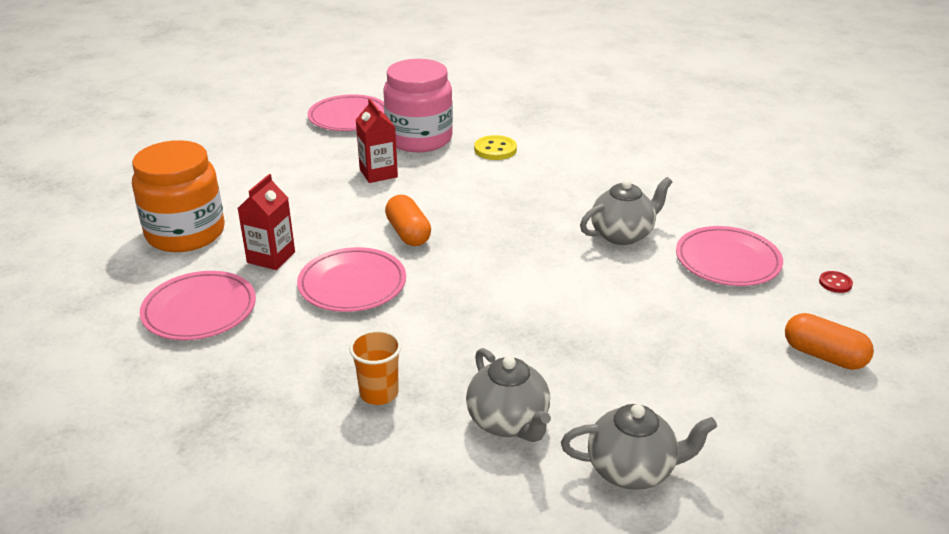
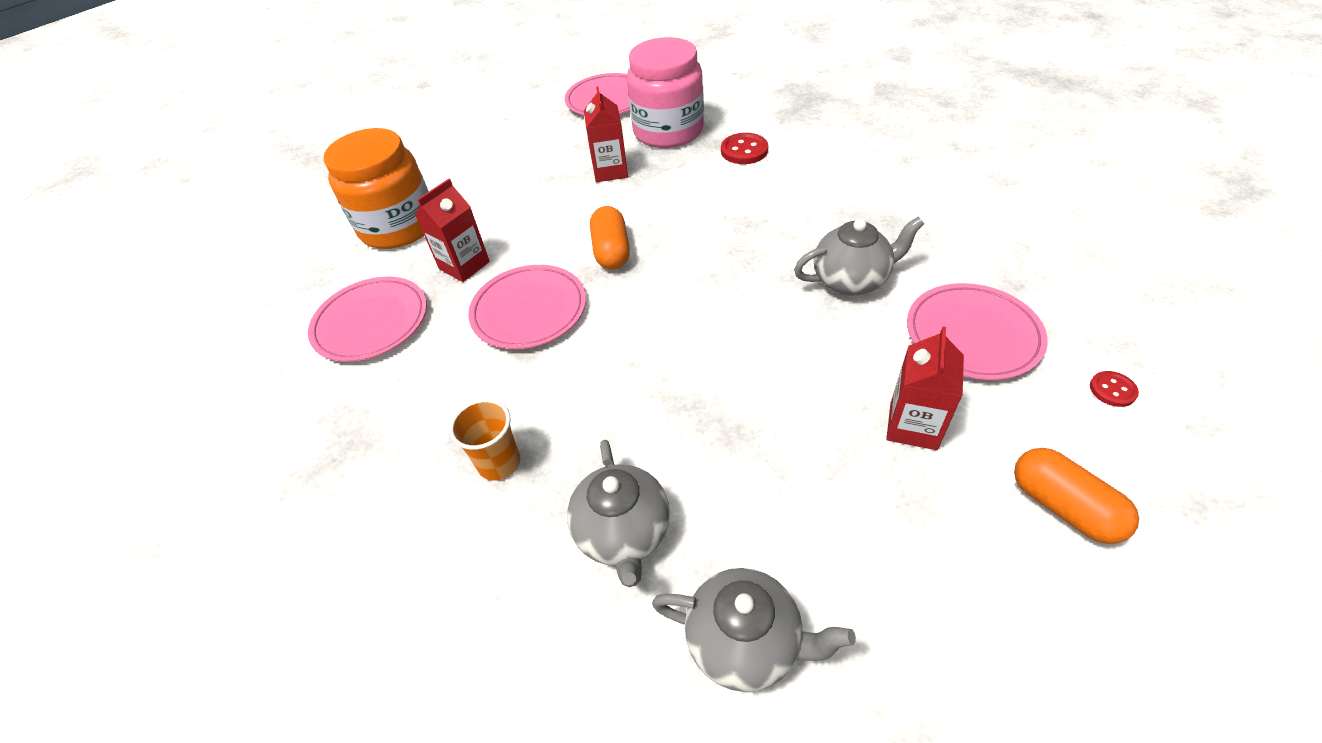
camera: 20 degrees right, 15 degrees up
(495, 149) = (744, 151): yellow button -> red button
(704, 323) = (913, 426): none -> red carton

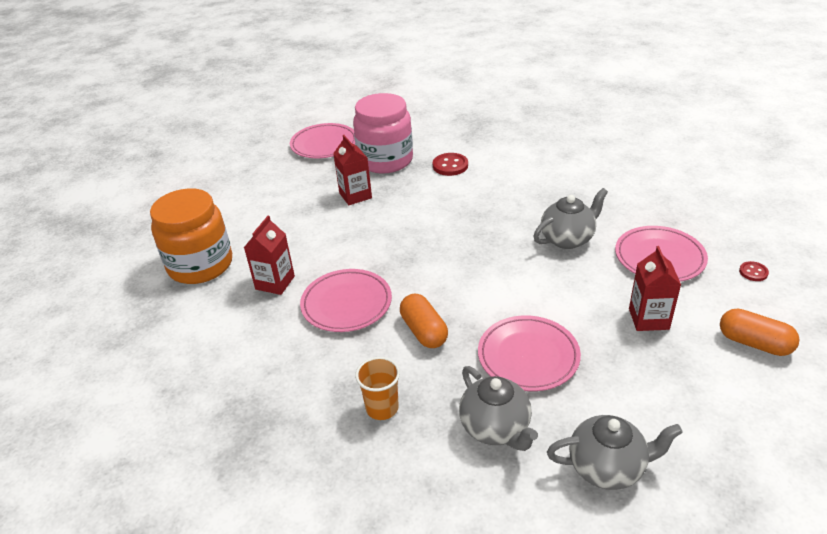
camera: 20 degrees left, 10 degrees down
(371, 323) = (220, 338): pink plate -> pink plate (528, 356)
(611, 251) = (387, 251): orange capsule -> orange capsule (424, 331)

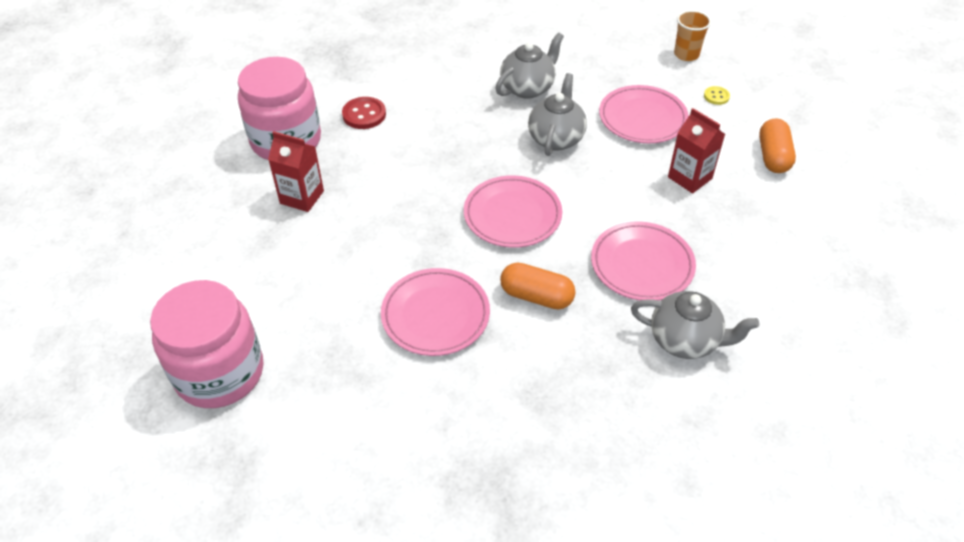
camera: 45 degrees left, 10 degrees up
(200, 265) = (219, 373): orange jar -> pink jar
(275, 283) = (334, 339): red carton -> none
(324, 144) = (187, 154): pink plate -> pink plate (512, 215)
(382, 408) = (583, 387): orange cup -> orange cup (686, 54)
(607, 467) = (785, 316): grey teapot -> grey teapot (528, 88)
(753, 272) = (716, 96): red button -> yellow button
(754, 343) = (773, 156): orange capsule -> orange capsule turned 75 degrees counterclockwise

